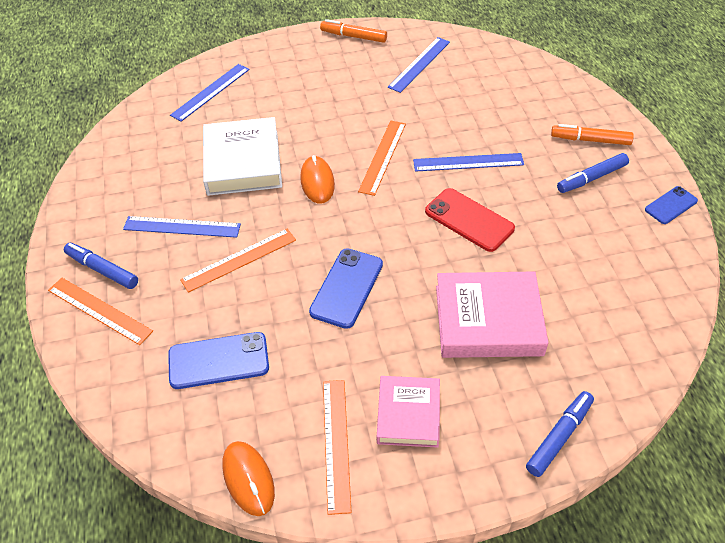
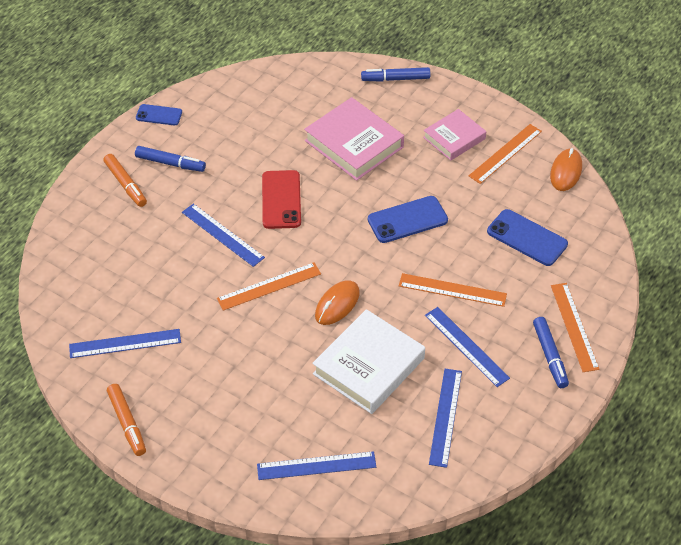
camera: 135 degrees left, 0 degrees up
(150, 172) = (445, 417): none -> blue ruler

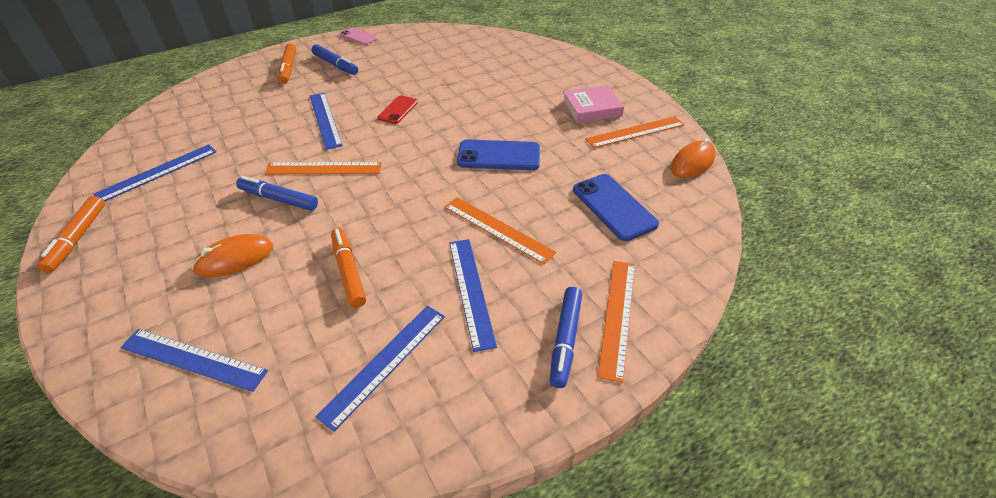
camera: 25 degrees right, 5 degrees down
(125, 343) = (158, 172): blue ruler -> blue ruler turned 60 degrees counterclockwise
(159, 115) = (358, 37): blue phone -> pink phone
(281, 200) = (398, 110): red phone -> red phone, size x0.62
(337, 304) = (370, 203): orange mouse -> orange mouse (235, 259)
(354, 144) = (495, 90): pink book -> none
(368, 366) = (348, 272): white book -> orange marker
(396, 79) = (567, 59): blue marker -> blue marker (279, 199)

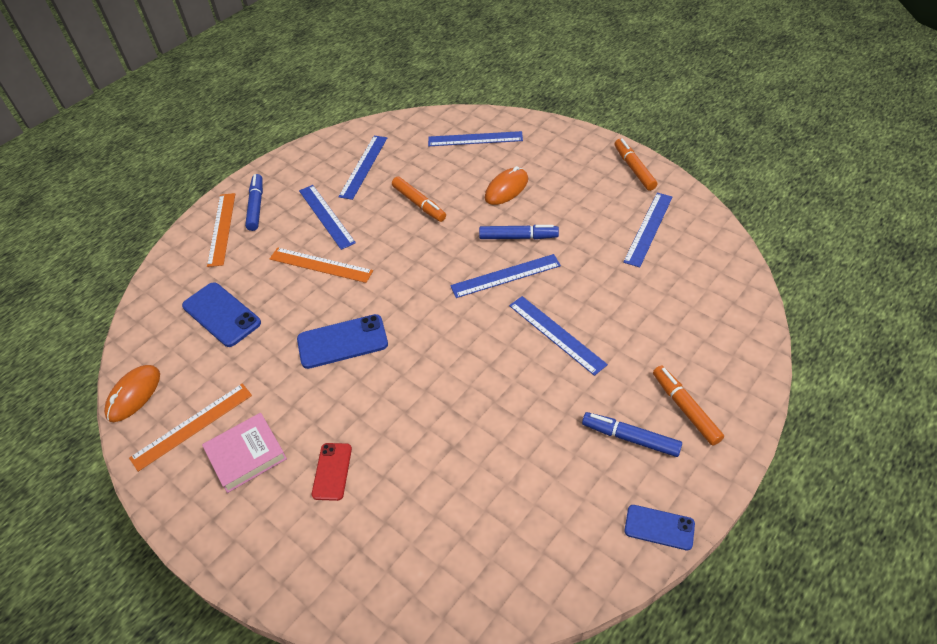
camera: 165 degrees right, 5 degrees up
(324, 168) = (505, 276): orange ruler -> blue ruler
(358, 37) = (659, 527): pink phone -> blue phone
(398, 110) = (485, 375): red phone -> red phone (332, 471)

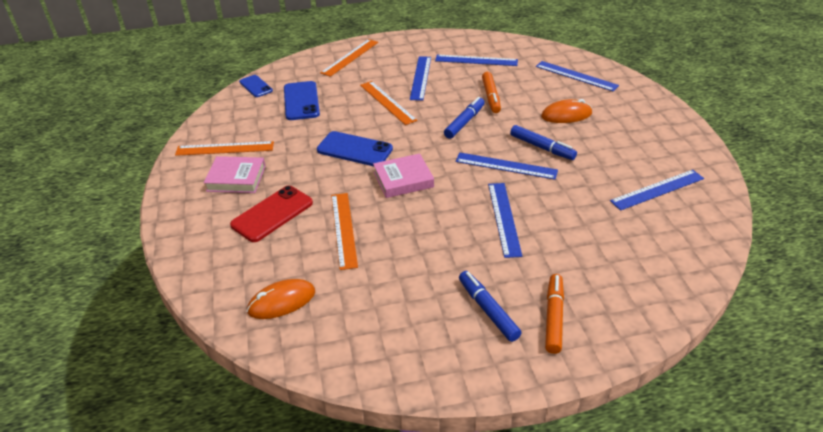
camera: 35 degrees right, 10 degrees down
(134, 394) = (213, 117): orange mouse -> orange mouse (281, 301)
(256, 206) = (383, 54): blue marker -> blue marker (464, 122)
(332, 471) = (272, 214): red phone -> red phone, size x1.61
(363, 166) = (476, 60): blue ruler -> blue ruler turned 45 degrees clockwise
(424, 441) = (343, 229): none -> orange ruler
(426, 348) = (403, 179): none -> pink book
(634, 169) = (690, 146): orange marker -> none
(659, 527) = (446, 376): blue phone -> blue phone (256, 86)

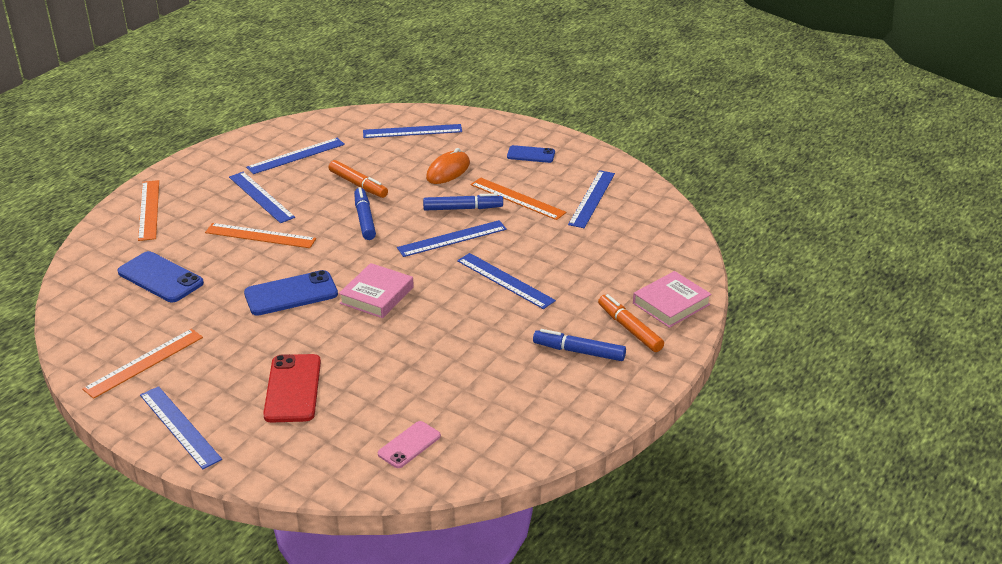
camera: 45 degrees left, 5 degrees down
(187, 199) = (179, 426): none -> blue ruler
(236, 178) = (204, 381): pink book -> pink book (671, 304)
(256, 86) = (78, 288): blue phone -> blue phone (531, 154)
(281, 301) = (409, 445): orange mouse -> pink phone
(343, 229) = (381, 363): orange ruler -> orange ruler (517, 198)

